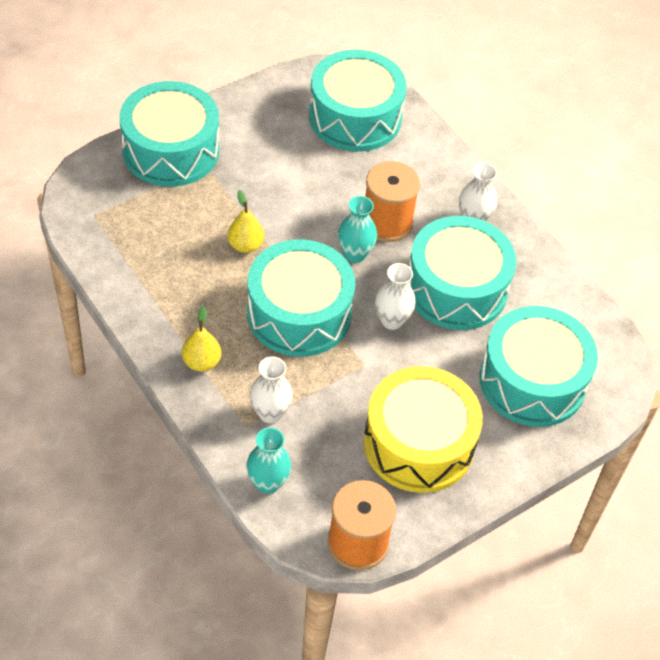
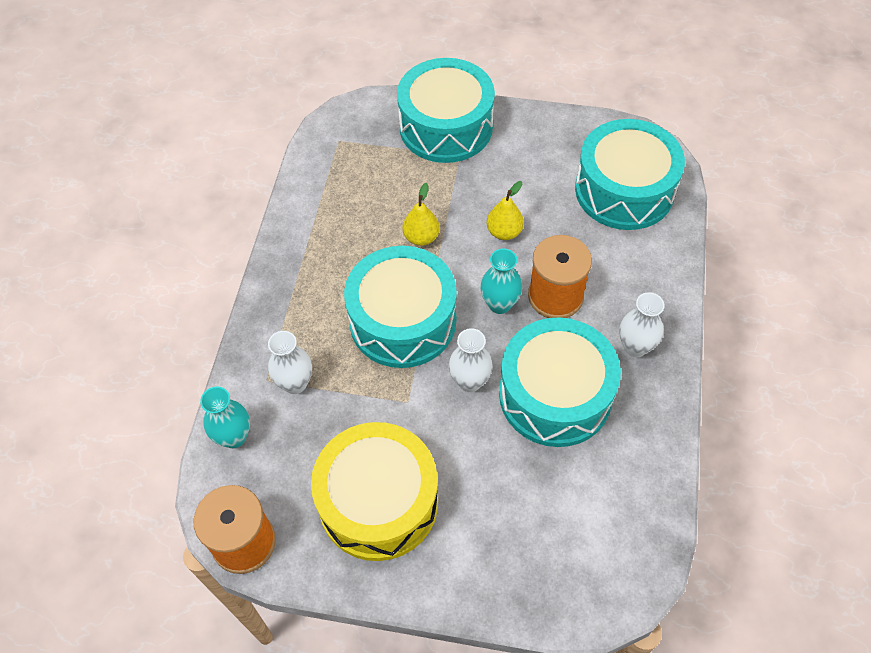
camera: 50 degrees right, 5 degrees up
(201, 362) = (291, 305): yellow pear -> yellow pear (504, 232)
(532, 381) = (534, 528): turquoise drum -> none

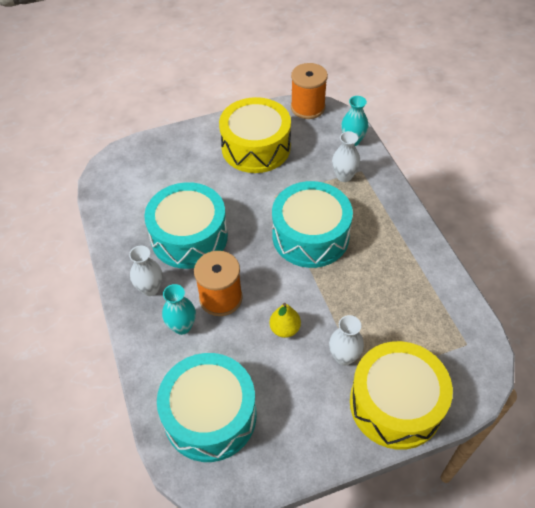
camera: 150 degrees right, 5 degrees down
(421, 237) = (340, 295): yellow pear -> none
(446, 127) = (395, 404): turquoise drum -> yellow drum
(470, 381) = (245, 221): white vase -> white vase (344, 357)
(499, 304) = (255, 275): turquoise vase -> turquoise vase (182, 326)

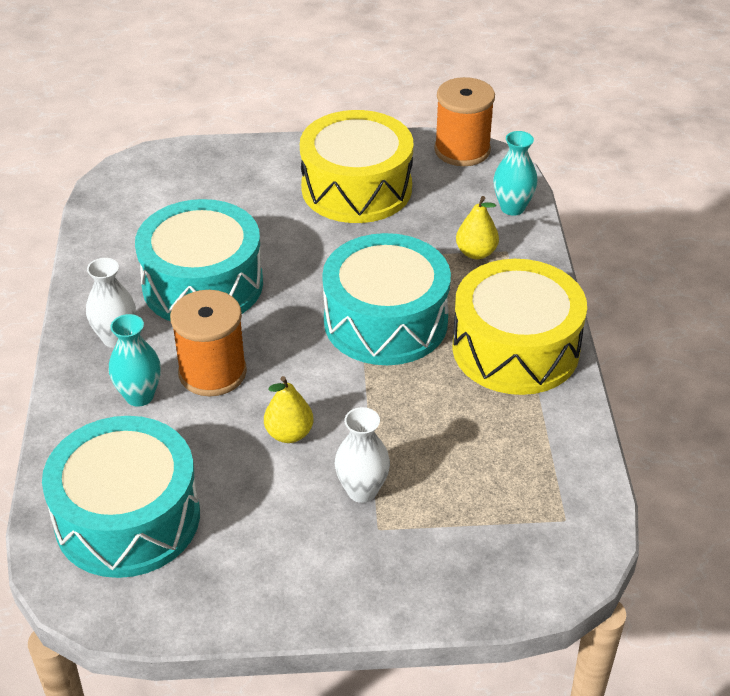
camera: 15 degrees right, 10 degrees down
(344, 176) = (476, 253): white vase -> yellow pear
(395, 404) = (412, 571): yellow drum -> yellow drum (515, 348)

